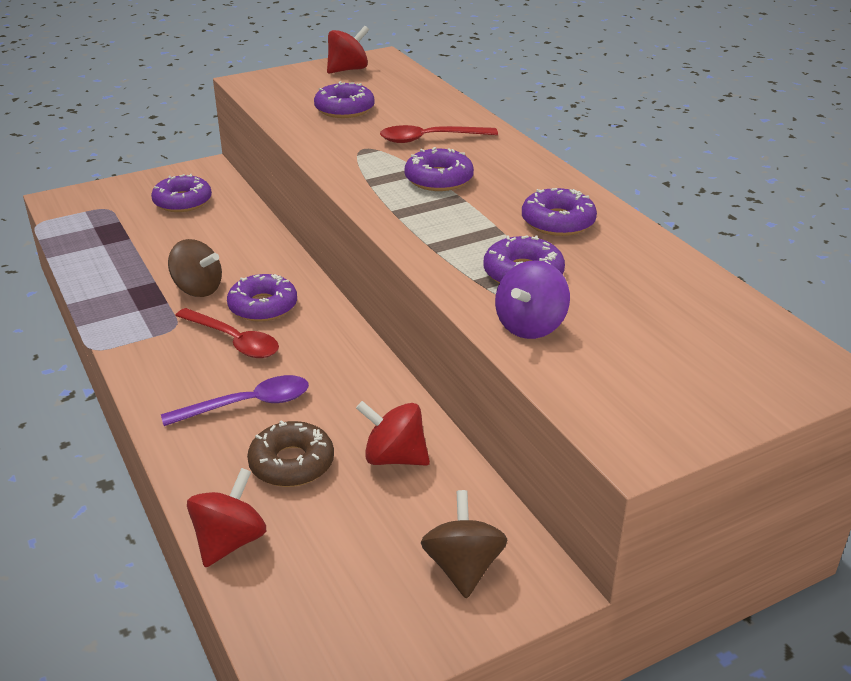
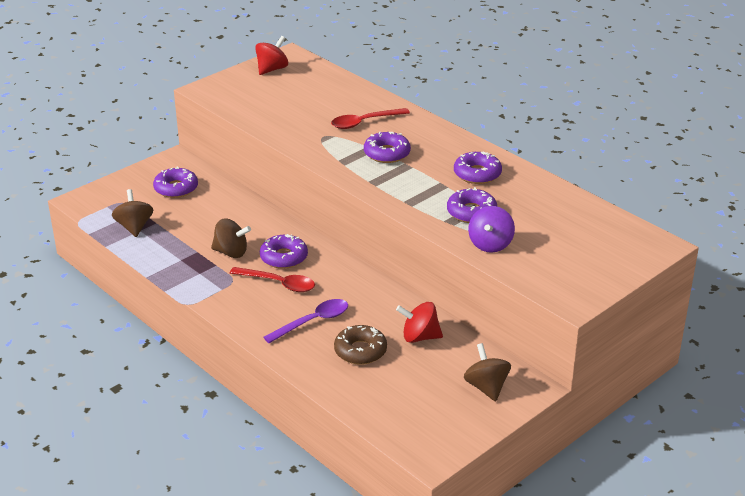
camera: 15 degrees left, 0 degrees up
(99, 239) = (134, 227): none -> brown spinning top
(230, 541) = (349, 398): red spinning top -> none
(344, 109) = (290, 105): purple donut -> none

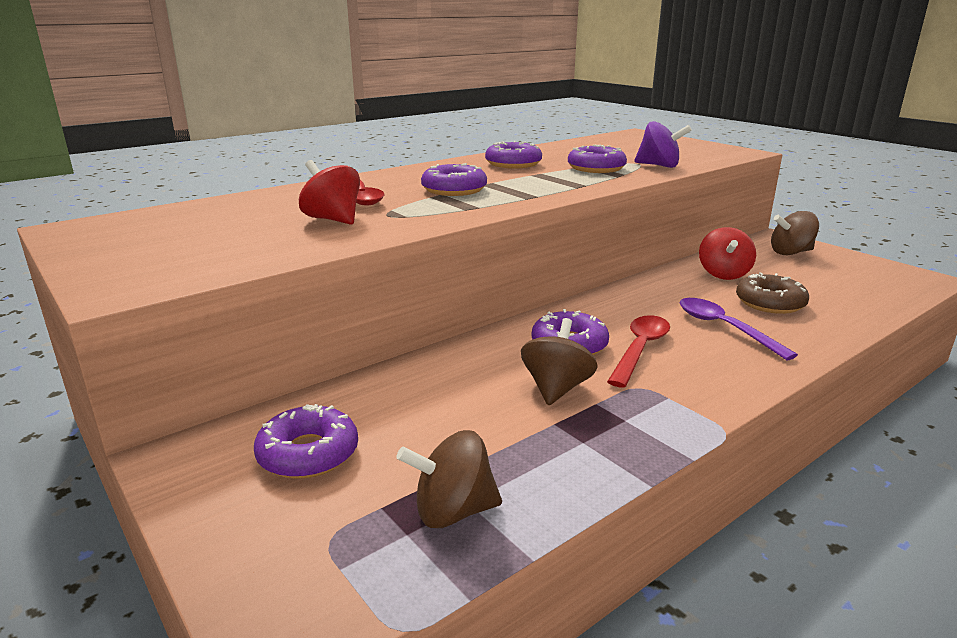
camera: 85 degrees left, 10 degrees down
(272, 69) = (110, 239): red spinning top -> red spinning top (333, 219)

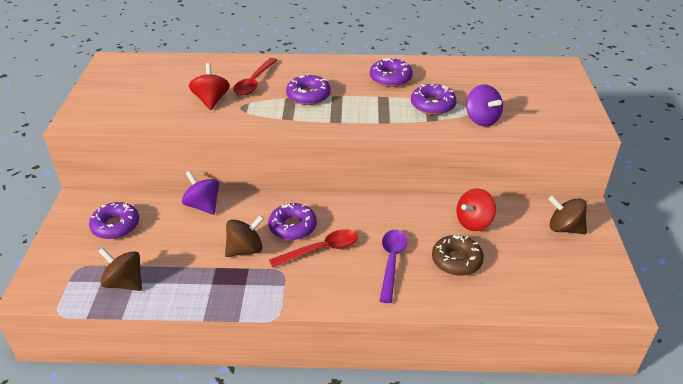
camera: 40 degrees right, 15 degrees up
(415, 373) = (203, 205): none -> purple spinning top

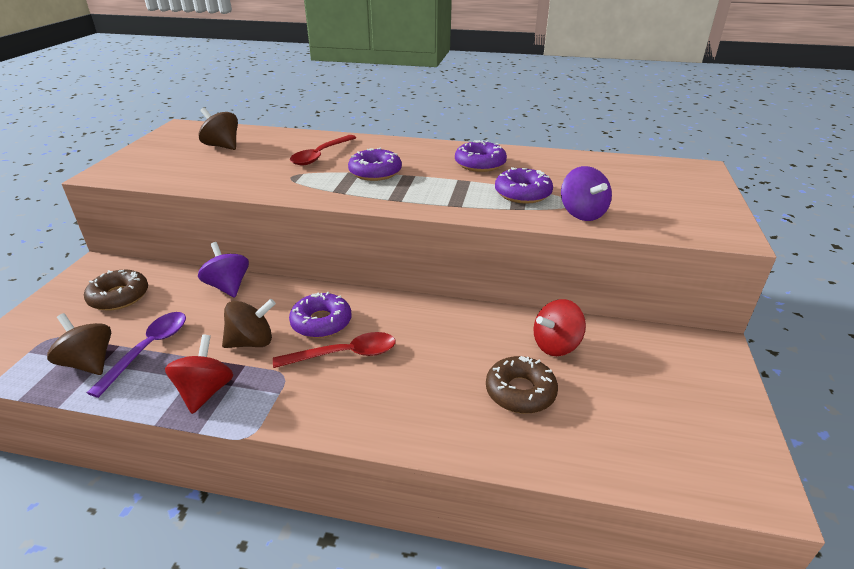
camera: 10 degrees right, 5 degrees down
(115, 226) = (119, 296): purple donut -> brown donut
(211, 100) = (263, 168): red spinning top -> red spinning top (205, 392)
(391, 262) = (431, 382): purple spoon -> purple spoon (149, 349)
(564, 228) = (683, 368): brown spinning top -> brown spinning top (222, 146)

